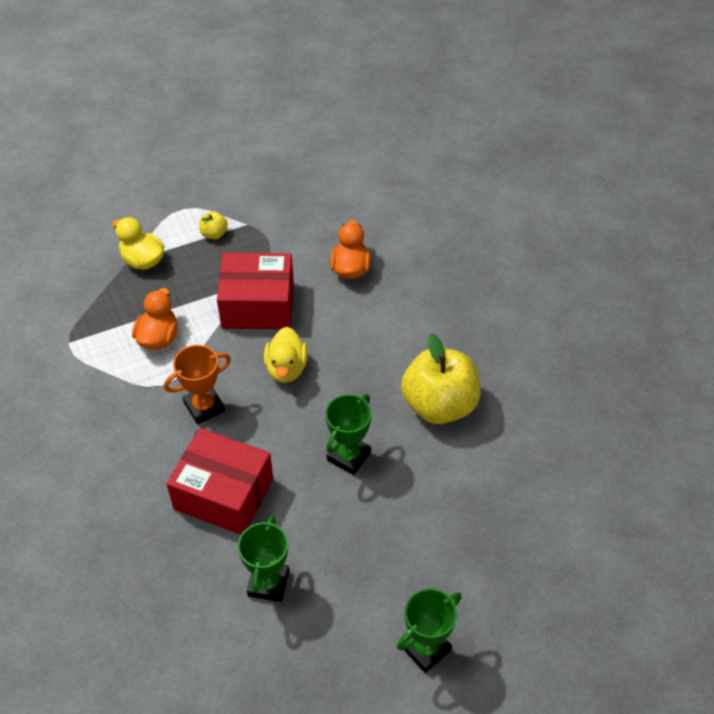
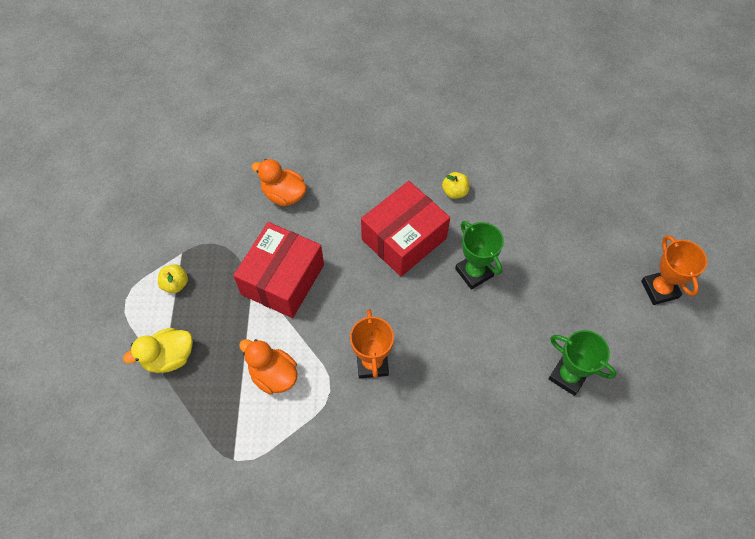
camera: 65 degrees left, 10 degrees up
(223, 494) = (470, 379): red box -> red box (404, 239)
(286, 368) = (364, 283): yellow duck -> none
(426, 648) = (659, 289): green trophy -> orange trophy
(439, 405) = (455, 192): yellow apple -> yellow apple, size x0.42

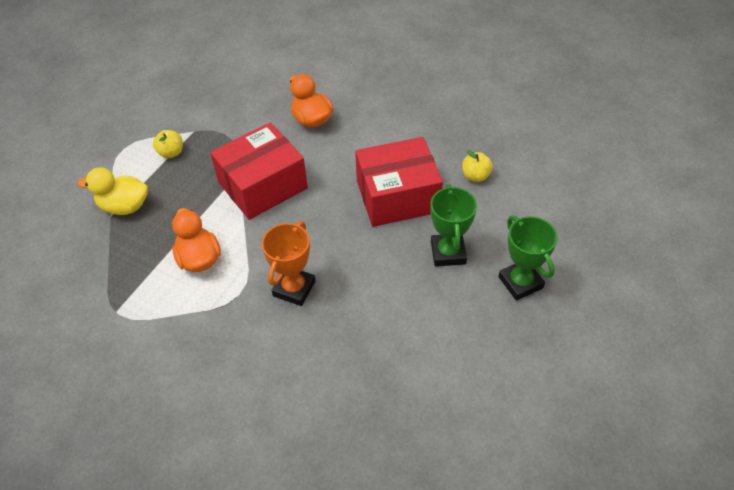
camera: 30 degrees right, 10 degrees down
(568, 376) = (486, 391): green trophy -> green trophy (520, 282)
(659, 289) = (647, 354): orange trophy -> none

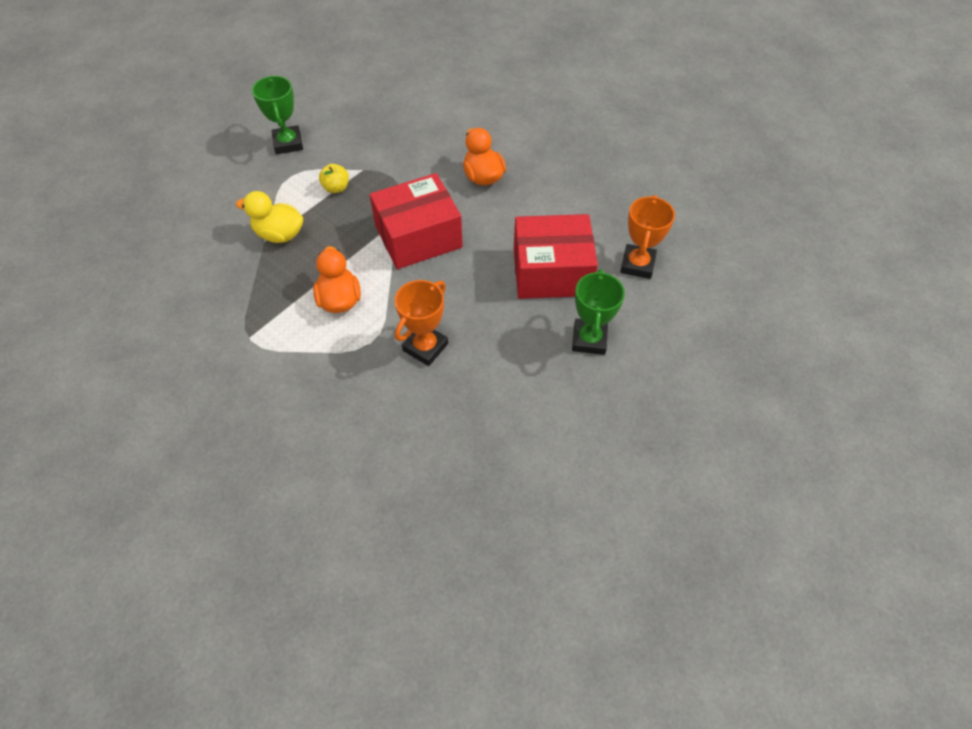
camera: 10 degrees right, 5 degrees up
(475, 176) = (637, 264): yellow apple -> orange trophy
(520, 282) = (657, 384): green trophy -> green trophy (288, 143)

